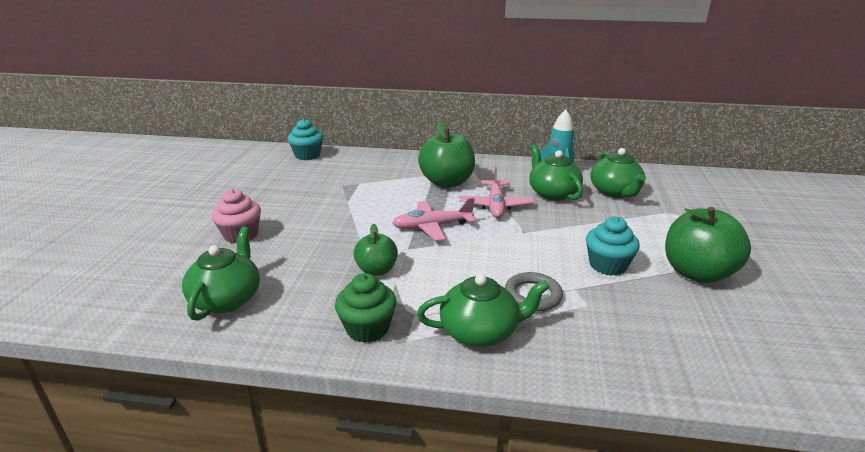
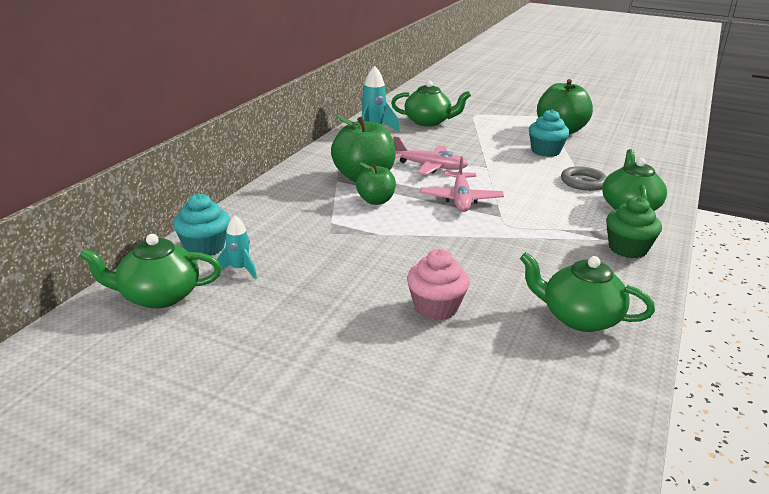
camera: 75 degrees left, 0 degrees up
(282, 169) = (239, 270): none -> turquoise rocket
(376, 270) = (536, 235): green apple -> green apple (375, 201)
(552, 193) = (417, 142): green teapot -> green teapot (158, 296)

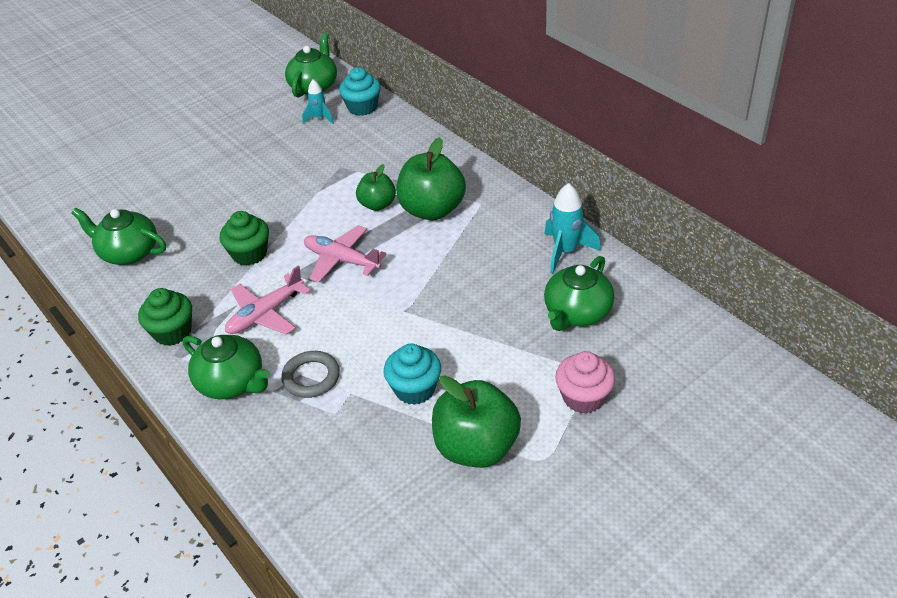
camera: 120 degrees right, 15 degrees up
(430, 167) = (430, 265): pink plane -> pink plane (265, 314)
(435, 307) = (202, 190): pink cupcake -> pink cupcake (583, 397)
(499, 243) = (249, 254): none -> green cupcake
(579, 318) = (128, 252): green teapot -> green teapot turned 120 degrees counterclockwise

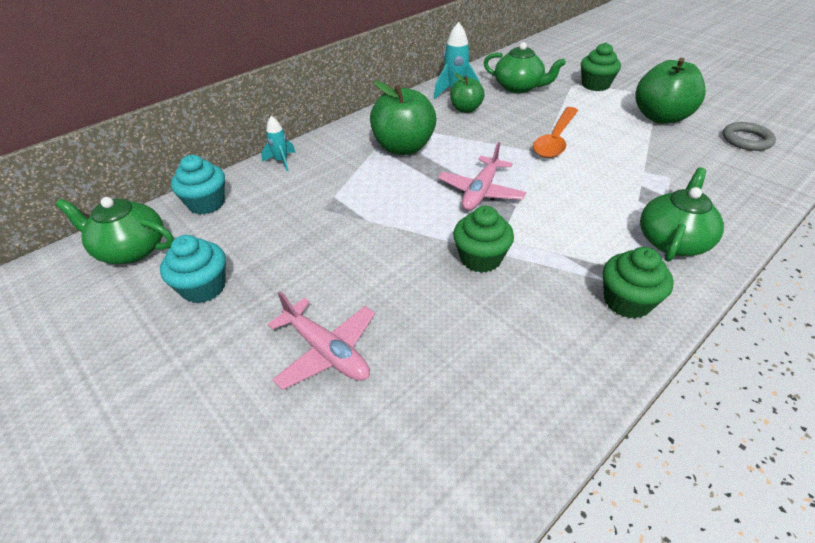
camera: 95 degrees left, 0 degrees up
(128, 252) = (495, 388): green teapot -> none
(265, 314) = (571, 232): pink plane -> pink plane (327, 351)
(311, 377) = (638, 193): grey ring -> grey ring (746, 140)
(319, 118) = (214, 235): turquoise rocket -> turquoise rocket (281, 161)
(377, 204) = (394, 178): green apple -> green apple (466, 109)
(415, 389) = (622, 143): turquoise cupcake -> turquoise cupcake (203, 287)
(431, 328) = (555, 139): none -> orange spoon
(583, 397) = (595, 85): pink cupcake -> green cupcake

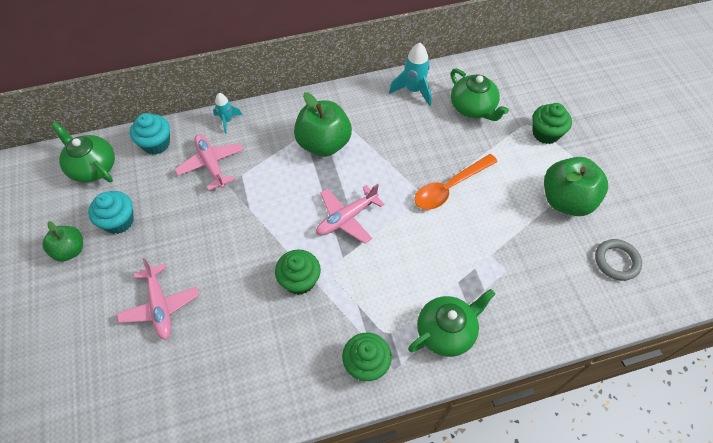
camera: 25 degrees right, 15 degrees up
(290, 199) = (211, 164): none -> pink plane
(466, 109) = (405, 118): green apple -> green apple (70, 250)

